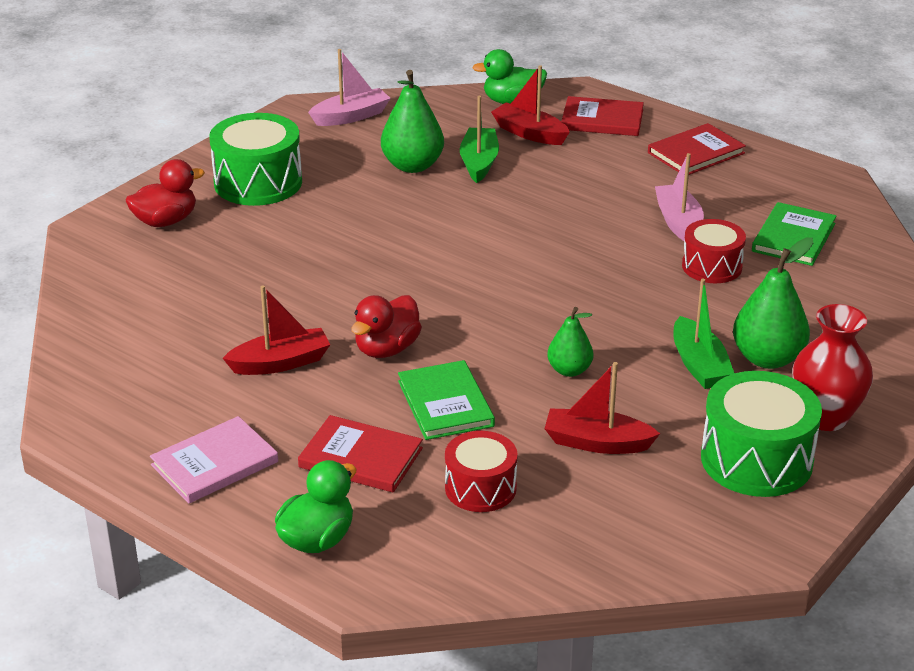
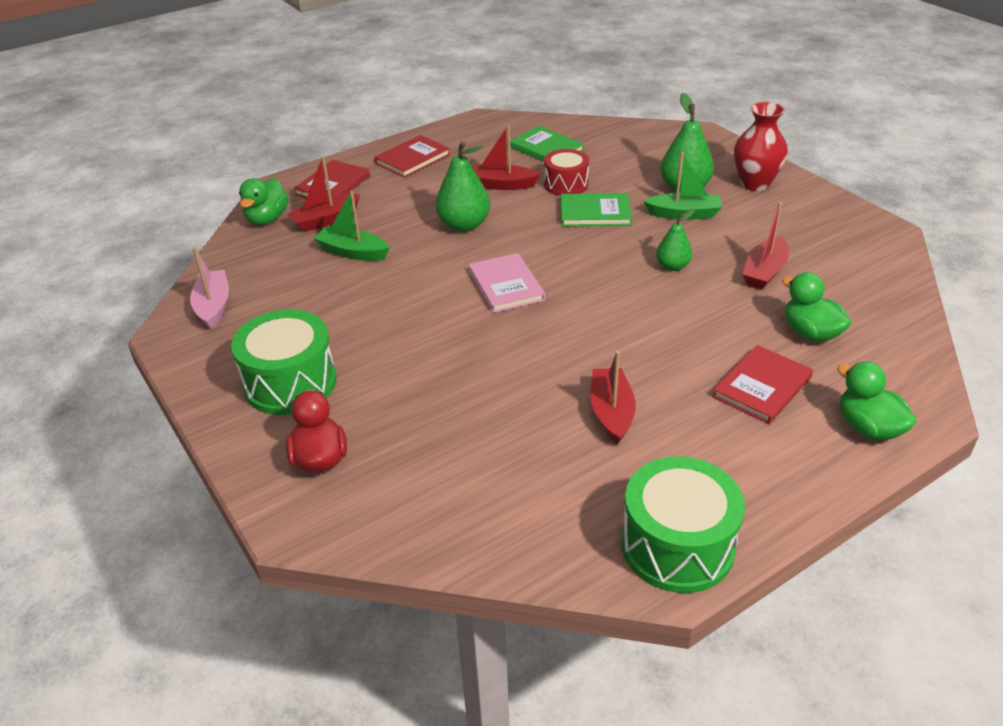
camera: 70 degrees left, 5 degrees up
(214, 463) = (755, 476): pink book -> pink book (506, 285)
(387, 349) = (612, 348): red duck -> none
(412, 166) = (331, 286): green pear -> green pear (464, 225)
(445, 404) = (699, 331): green book -> green book (595, 213)
(480, 488) = (810, 333): red drum -> green duck
(678, 222) = (501, 185): pink boat -> red boat
(696, 153) = (412, 159): red book -> red book turned 60 degrees clockwise
(756, 460) = (795, 216): green drum -> green drum (677, 546)

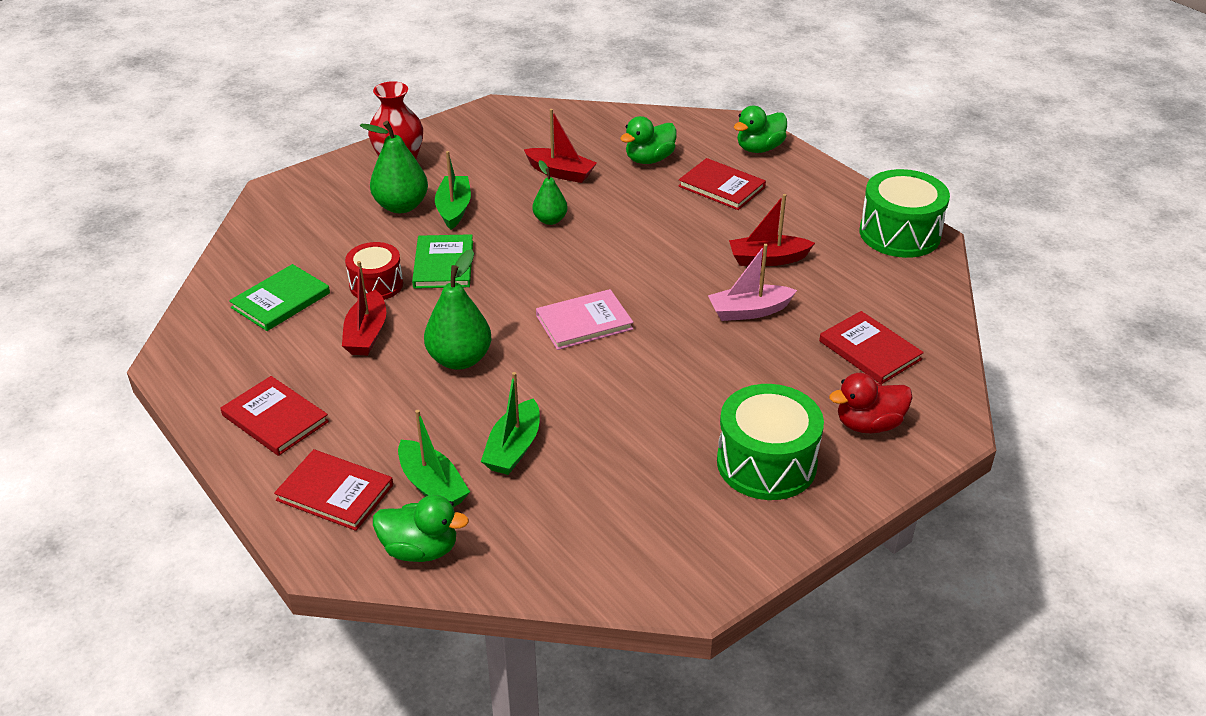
camera: 95 degrees left, 0 degrees up
(213, 306) = (634, 561): pink boat -> pink boat (749, 311)
(325, 220) = (432, 485): red boat -> green boat
(436, 477) = (870, 350): none -> red book

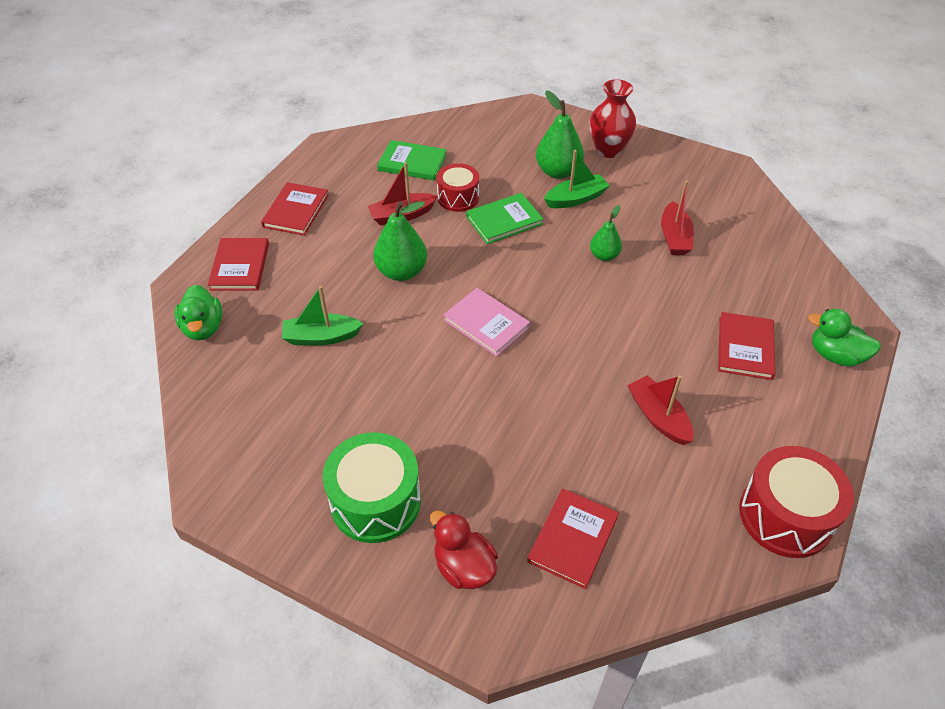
camera: 65 degrees right, 10 degrees up
(432, 485) = (265, 310): green boat -> none
(649, 159) = (744, 284): green duck -> none
(749, 311) = (571, 427): pink boat -> none
(899, 234) = (785, 515): green drum -> red drum

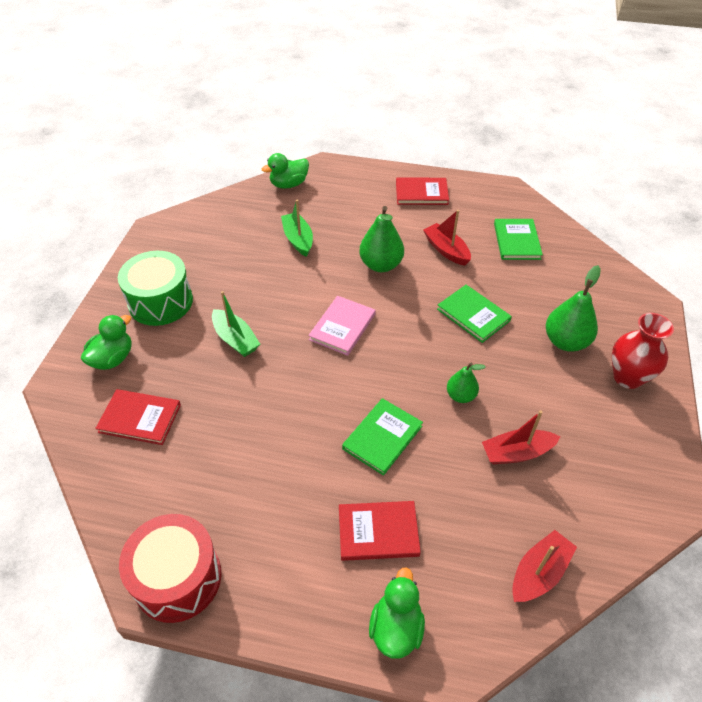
camera: 75 degrees right, 0 degrees up
(240, 266) = (351, 183): red book -> none
(458, 197) = (487, 279): red drum -> none
(464, 567) = (113, 358): red duck -> green duck
(576, 199) = (532, 362): green boat -> green boat (235, 339)
(642, 322) = (382, 437): none -> green book
(658, 417) = (270, 463): red boat -> red boat (539, 572)

